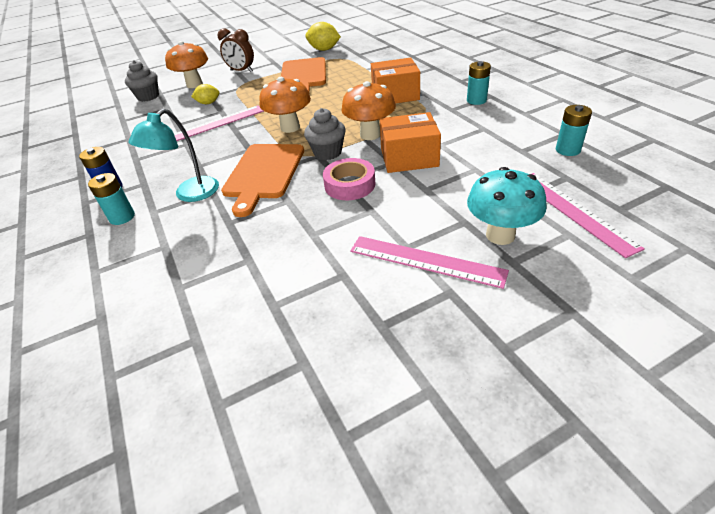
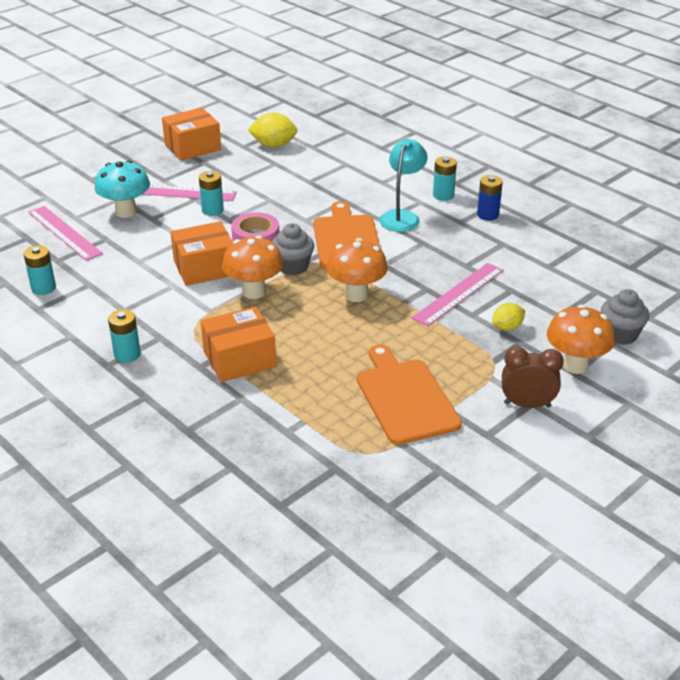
camera: 160 degrees right, 5 degrees down
(324, 50) = (414, 483): yellow lemon -> yellow lemon (273, 145)
(388, 225) = (212, 210): none -> turquoise battery
(395, 377) = (193, 147): none -> orange box

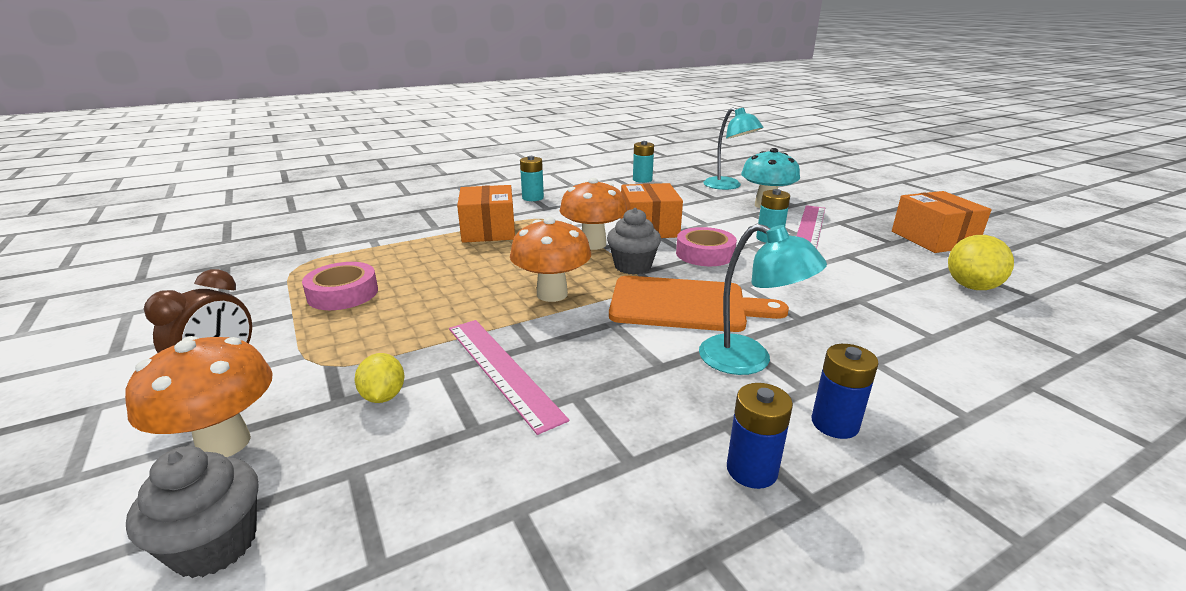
camera: 105 degrees right, 10 degrees down
(64, 232) = (728, 186): pink ruler -> turquoise lamp
(405, 398) = (343, 294): orange cutting board -> pink tape
(443, 195) = (834, 424): turquoise battery -> blue battery

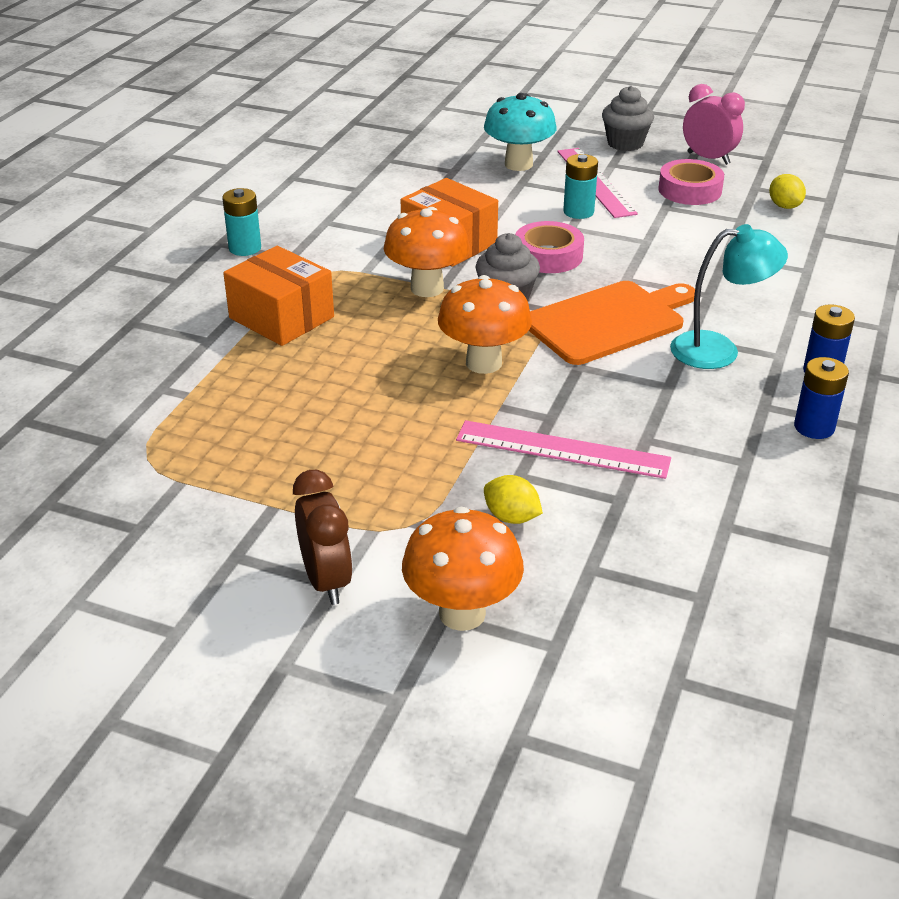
camera: 40 degrees left, 10 degrees up
(215, 545) = (590, 652): grey cupcake -> grey cupcake (625, 143)
(343, 294) = (277, 461): pink tape -> pink tape (689, 190)
(642, 180) = (330, 168): turquoise battery -> none
(728, 186) = (442, 146): turquoise lamp -> none
(933, 239) = (708, 158): orange box -> pink clock
(971, 286) = (784, 206): yellow lemon -> yellow lemon, size x0.63

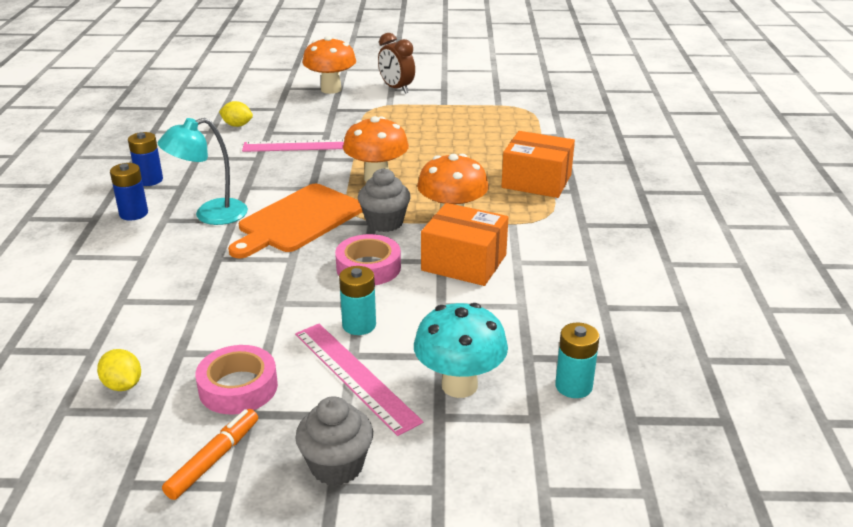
camera: 160 degrees right, 5 degrees down
(245, 248) = (627, 224): turquoise battery -> turquoise battery (573, 386)
(511, 517) = (323, 118): yellow lemon -> yellow lemon (237, 125)
(708, 158) = (213, 459): pink clock -> orange marker

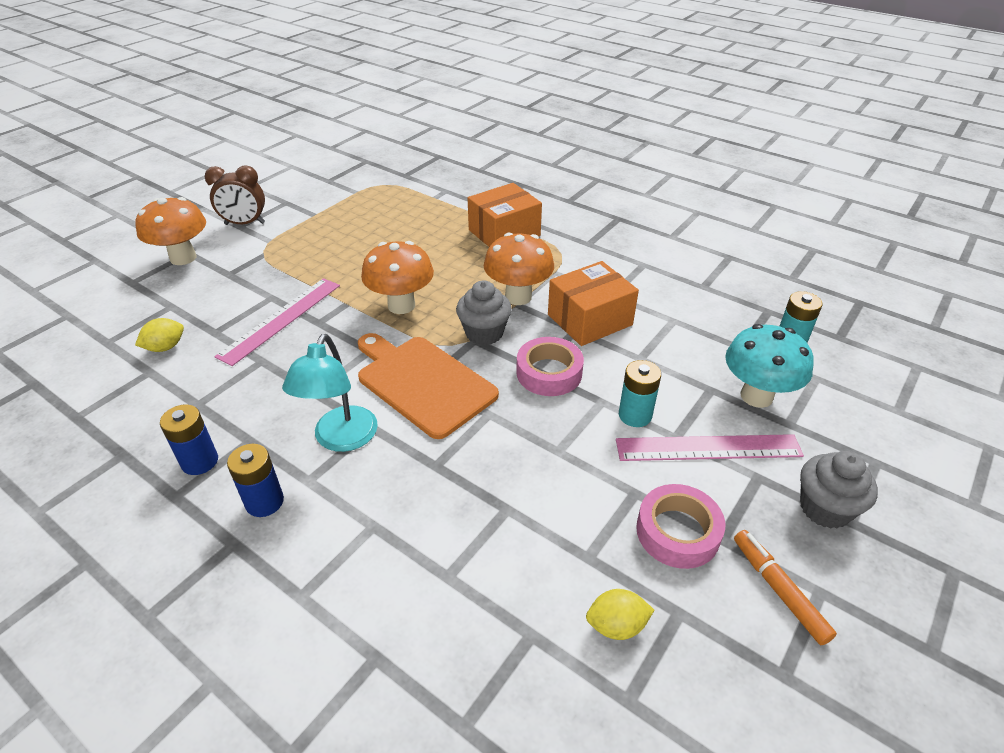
camera: 55 degrees left, 10 degrees up
(298, 220) = (422, 382): orange cutting board -> orange cutting board turned 150 degrees clockwise

